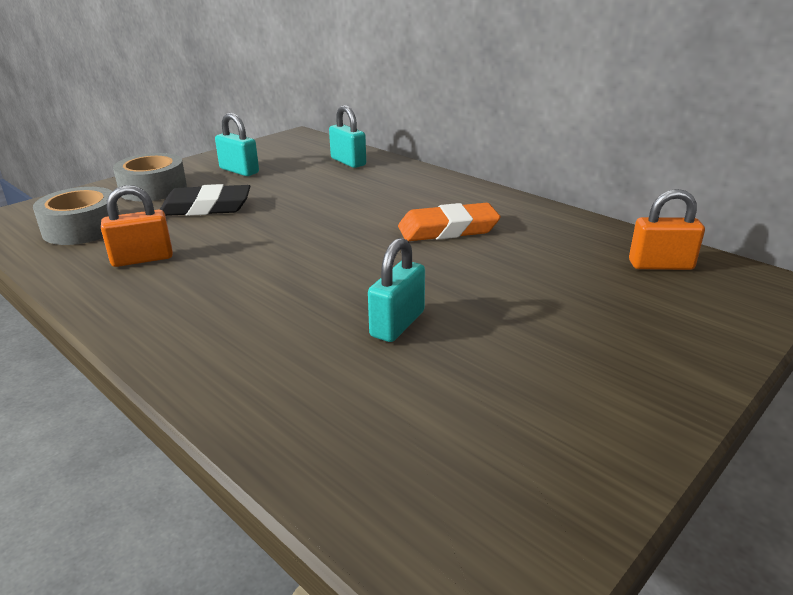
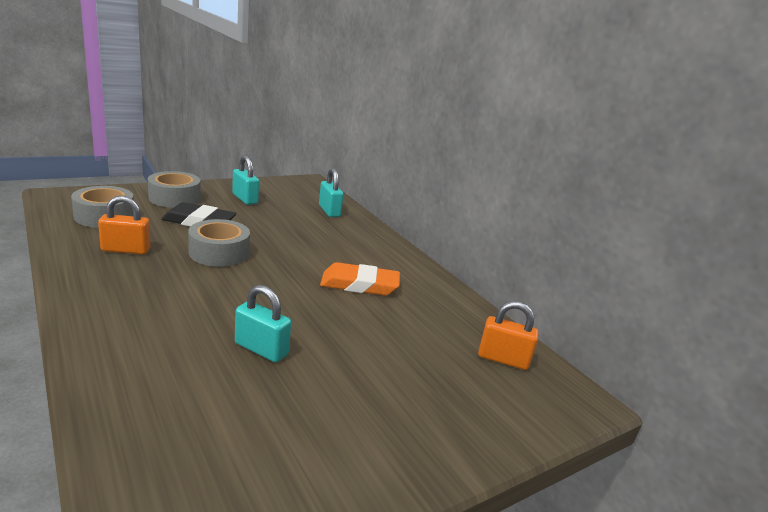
camera: 10 degrees right, 5 degrees down
(259, 235) = (219, 252): none -> grey tape
(397, 324) = (261, 349): turquoise padlock -> turquoise padlock turned 75 degrees clockwise

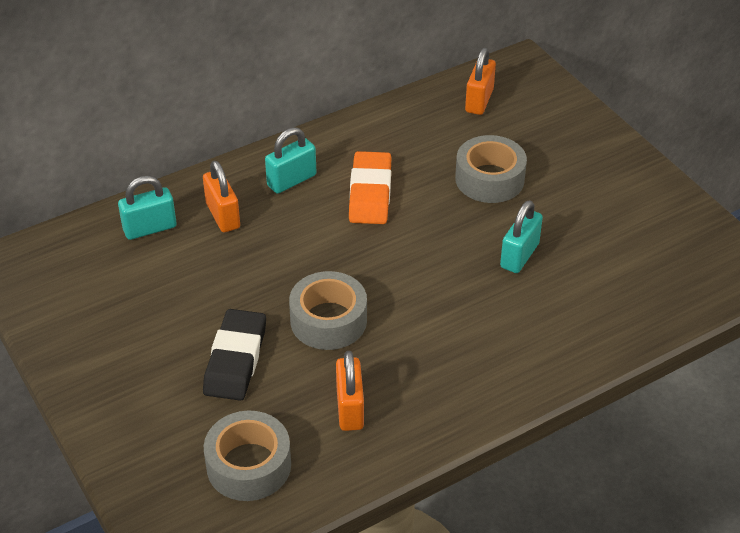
camera: 85 degrees left, 20 degrees up
(174, 198) = (149, 408): grey tape -> grey tape (489, 179)
(245, 199) = (127, 326): turquoise padlock -> turquoise padlock (291, 180)
(338, 231) = (223, 215): none -> orange padlock

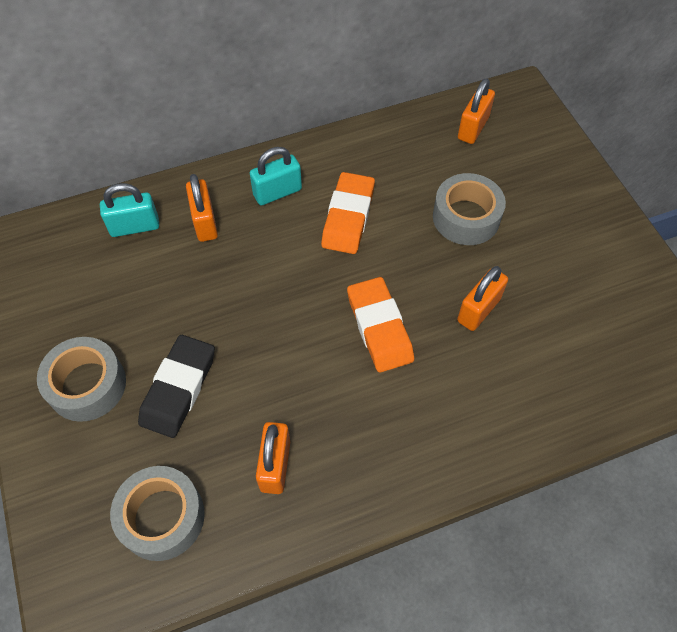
camera: 10 degrees right, 15 degrees up
(328, 320) = (277, 357): grey tape -> grey tape (87, 385)
(425, 282) = (379, 327): none -> orange eraser
(519, 255) = (478, 310): turquoise padlock -> orange padlock

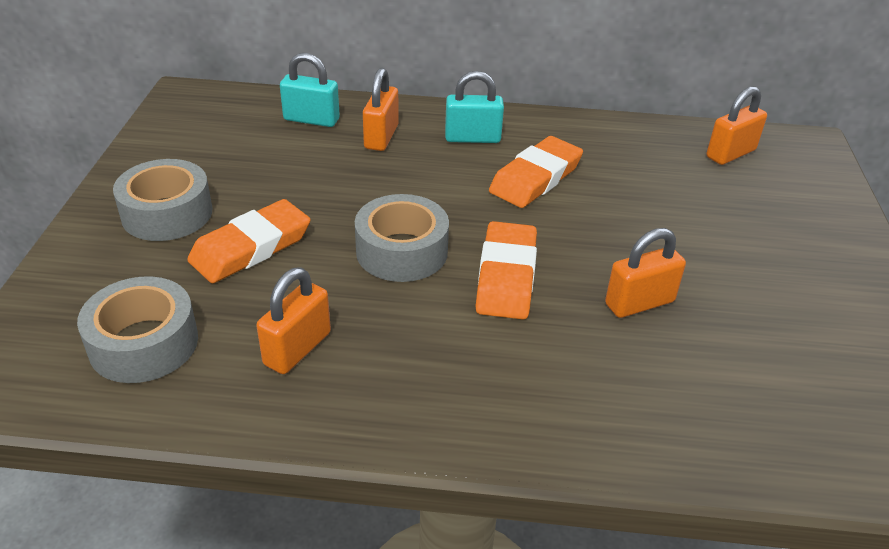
camera: 25 degrees right, 20 degrees down
(179, 388) = (251, 248): black eraser -> orange eraser
(466, 217) = (675, 220): grey tape -> grey tape (402, 251)

